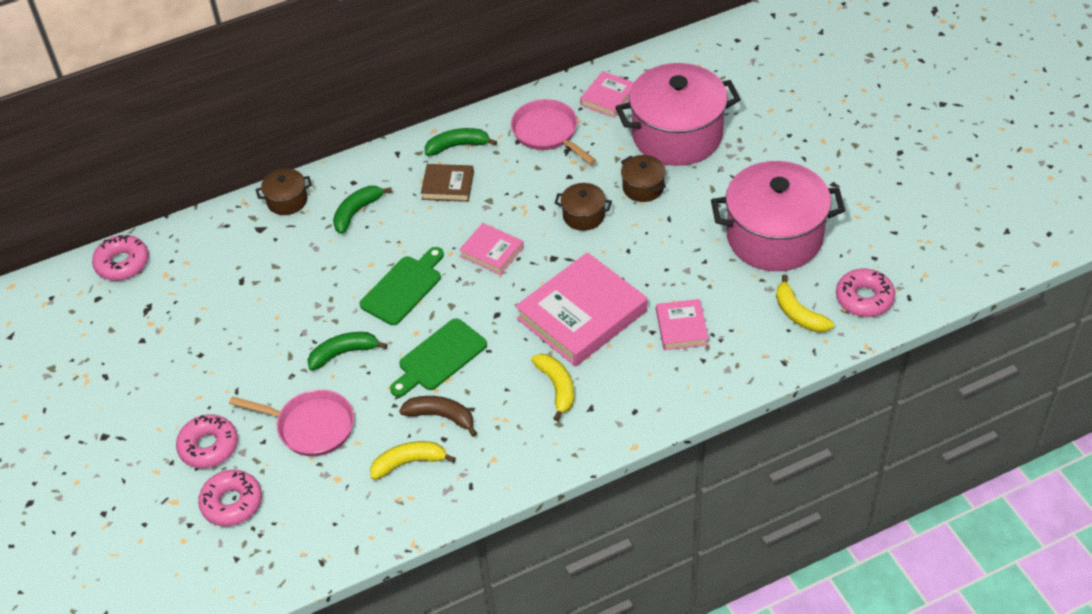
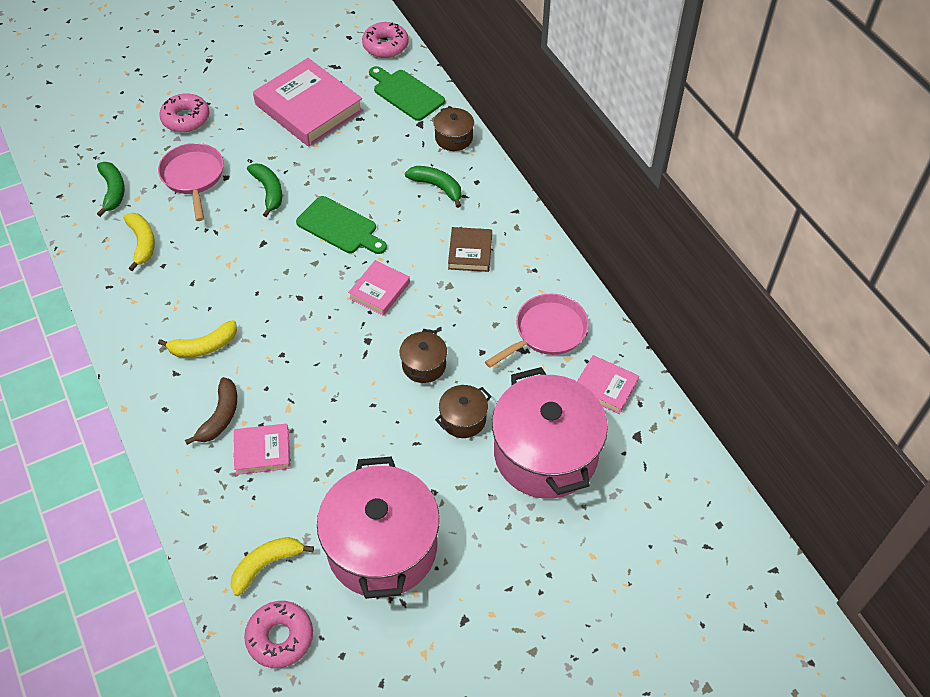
camera: 85 degrees right, 5 degrees up
(232, 503) = (128, 138): pink donut -> none
(311, 426) = (193, 177): pink pan -> pink pan turned 150 degrees clockwise
(439, 358) = (253, 257): green cutting board -> green cutting board (406, 93)
(441, 416) = (187, 262): brown banana -> brown banana (220, 416)
(457, 146) = (526, 257): green banana -> green banana (113, 191)
(582, 315) = (290, 365): pink book -> pink book (309, 108)

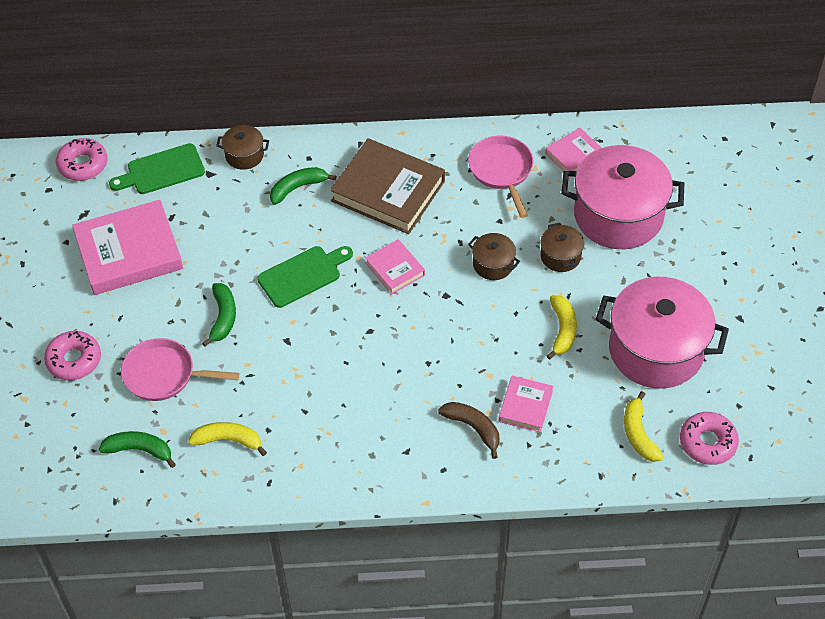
camera: 65 degrees left, 0 degrees up
(204, 346) = (387, 420): yellow banana -> yellow banana (562, 330)
(268, 191) = (223, 317): green banana -> green banana turned 90 degrees clockwise
(470, 252) = (388, 191): brown book -> brown book, size x1.95

